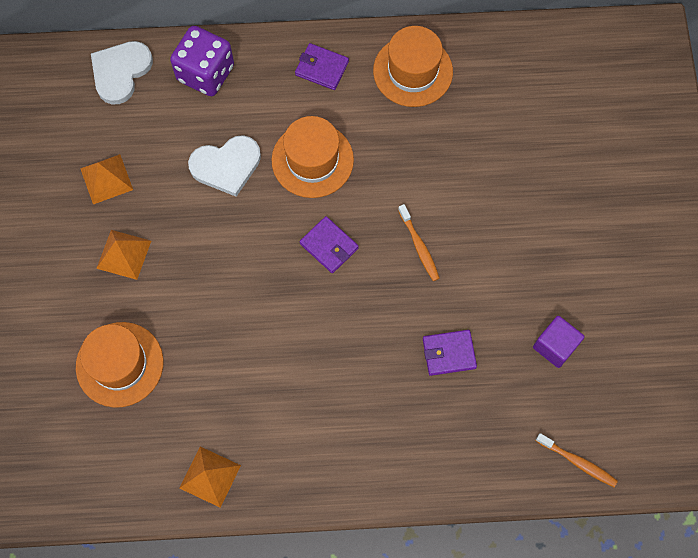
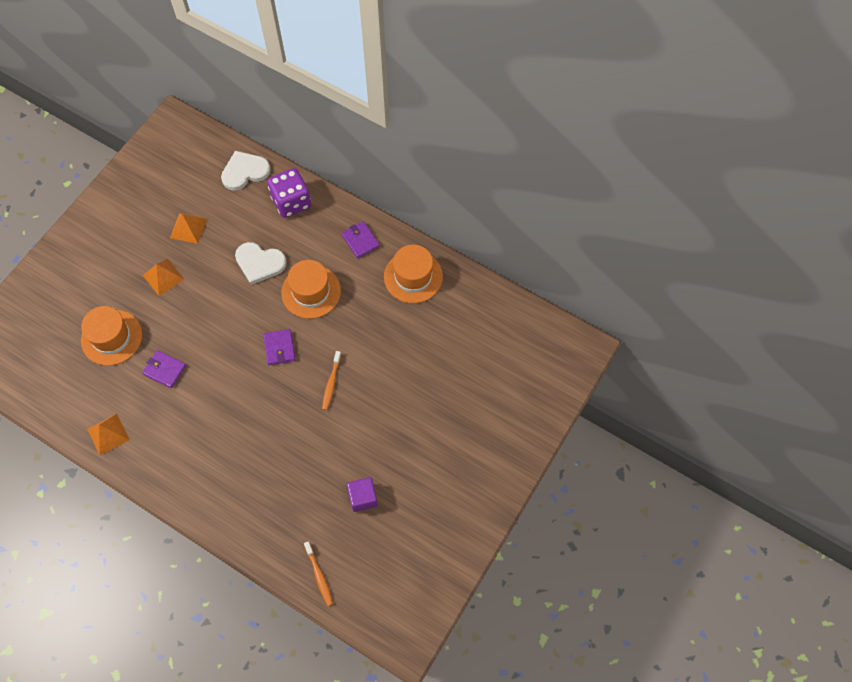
camera: 35 degrees right, 5 degrees down
(449, 353) = (297, 458): purple wallet -> purple wallet (165, 370)

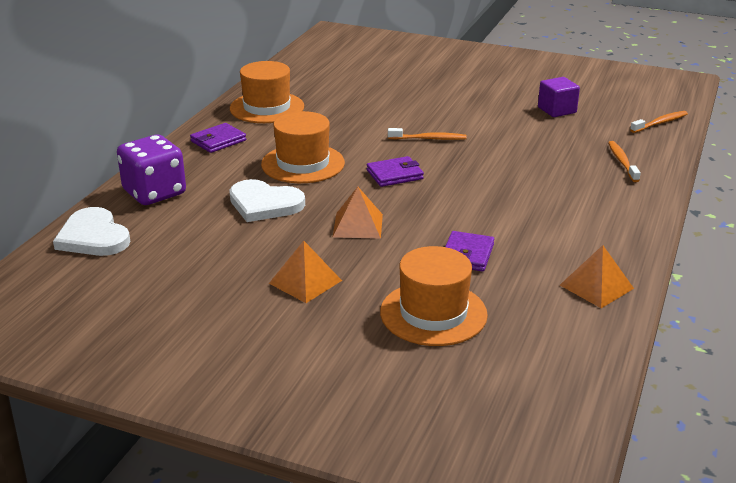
camera: 100 degrees left, 35 degrees down
(188, 228) = (206, 273): orange pyramid -> orange pyramid (358, 225)
(258, 515) = (622, 162): none -> orange toothbrush
(259, 263) = (264, 204): white heart -> white heart turned 105 degrees clockwise

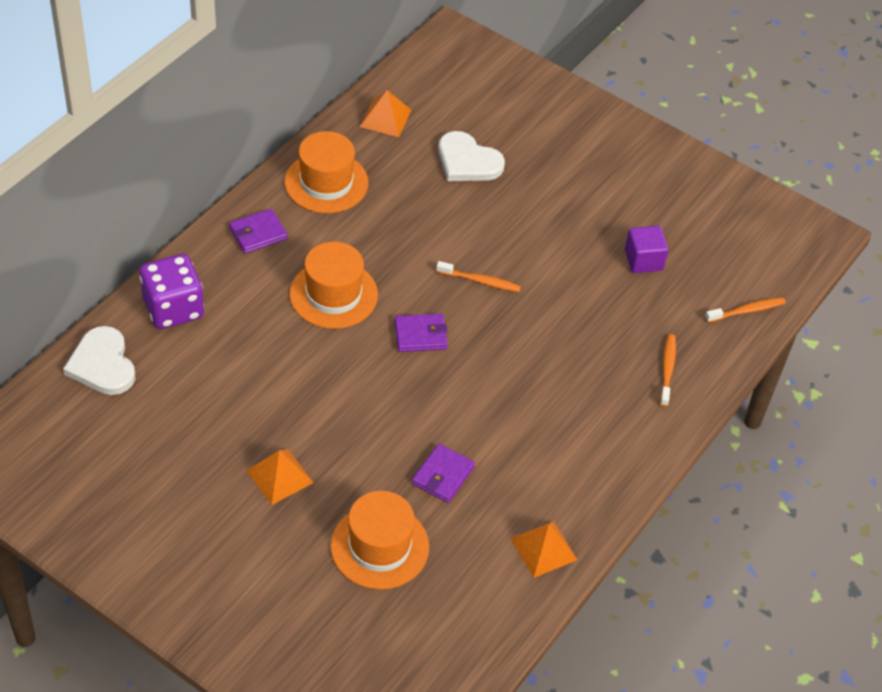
camera: 10 degrees right, 20 degrees up
(264, 204) = (275, 352): white heart -> white heart (467, 161)
(358, 225) = (355, 407): orange pyramid -> orange pyramid (385, 118)

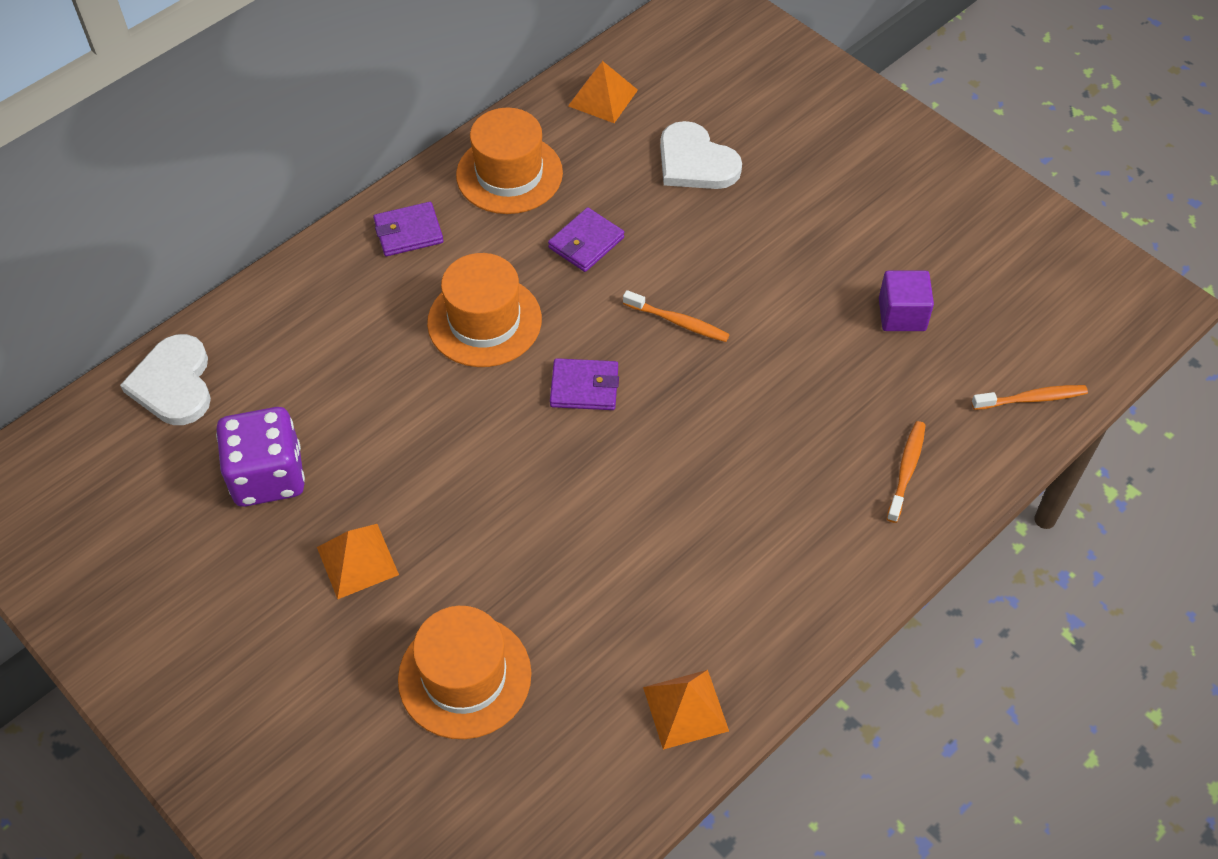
camera: 15 degrees right, 5 degrees up
(173, 308) = (279, 319): purple dice -> purple dice (268, 476)
(443, 475) = (571, 585): purple wallet -> purple wallet (586, 243)

